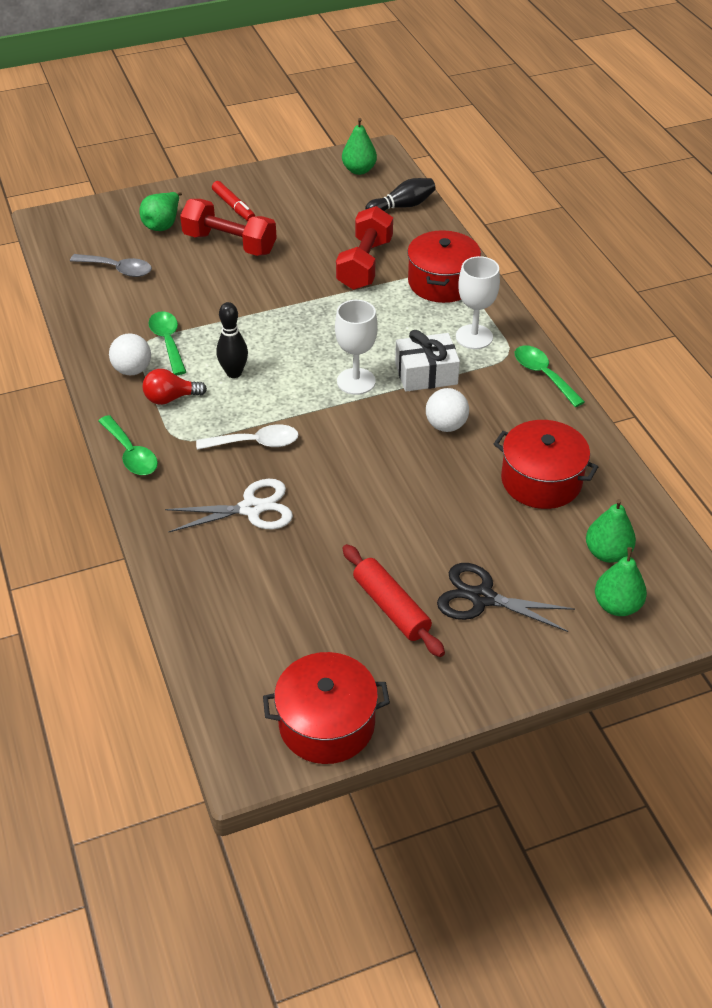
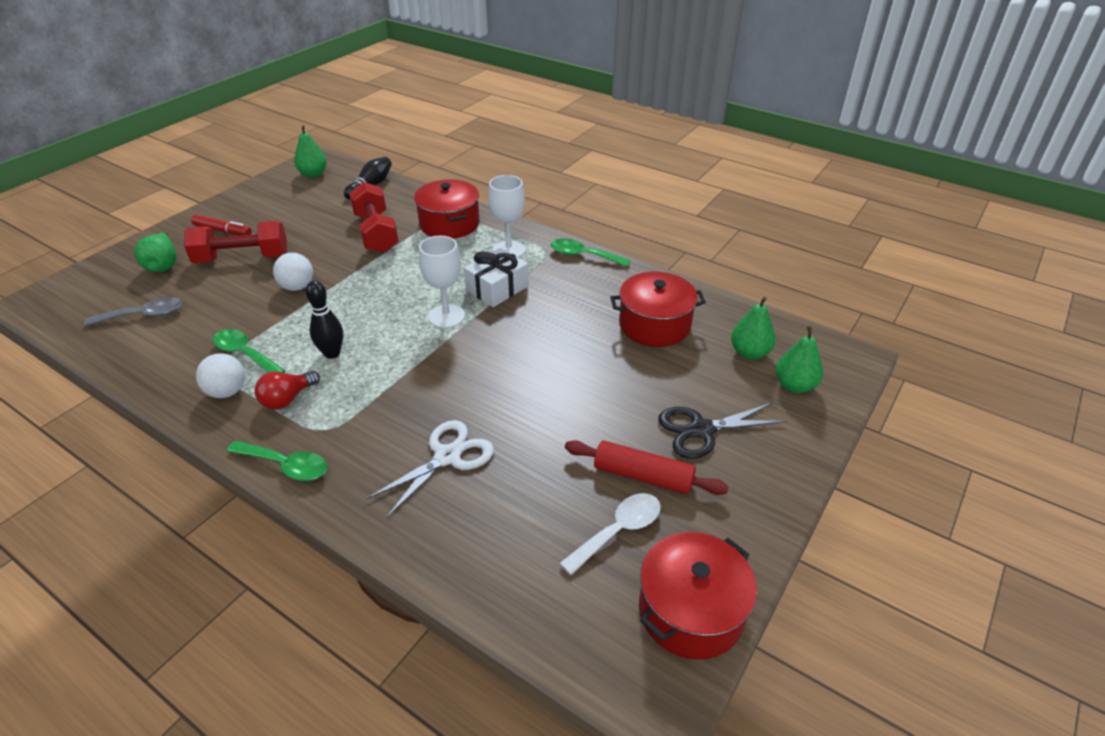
camera: 35 degrees left, 5 degrees down
(256, 443) = (402, 400): white spoon -> white spoon (618, 531)
(446, 425) = (548, 318): white ball -> white ball (297, 287)

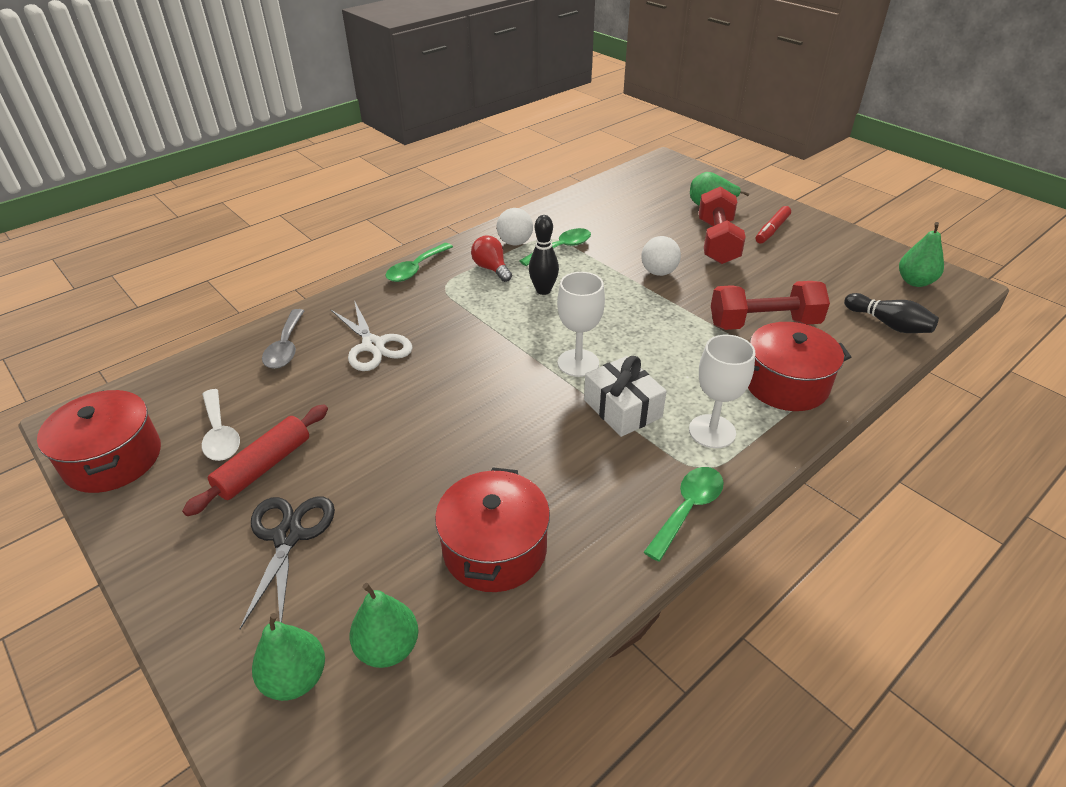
camera: 105 degrees right, 0 degrees up
(144, 315) = (633, 203): grey spoon -> grey spoon (286, 347)

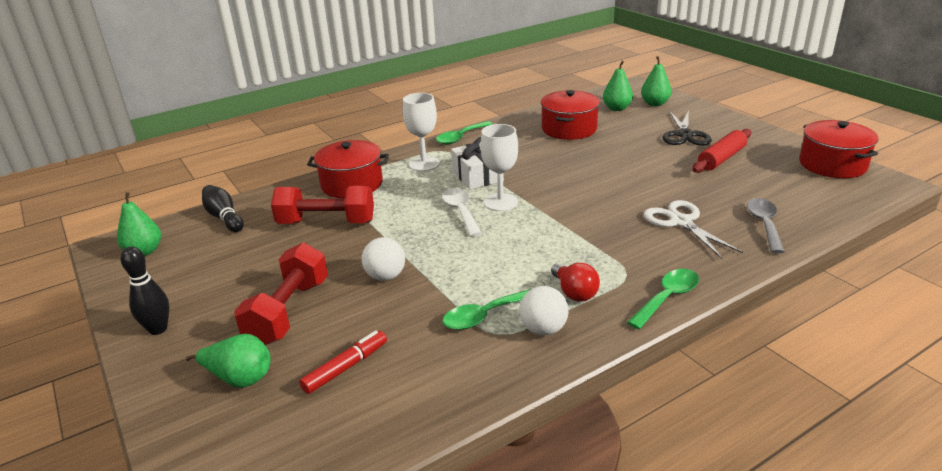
camera: 170 degrees left, 10 degrees down
(220, 434) = (768, 173): white spoon -> white spoon (461, 211)
(543, 290) = (517, 263): black bowling pin -> black bowling pin (158, 329)
(772, 230) = (205, 325): red marker -> red marker (346, 367)

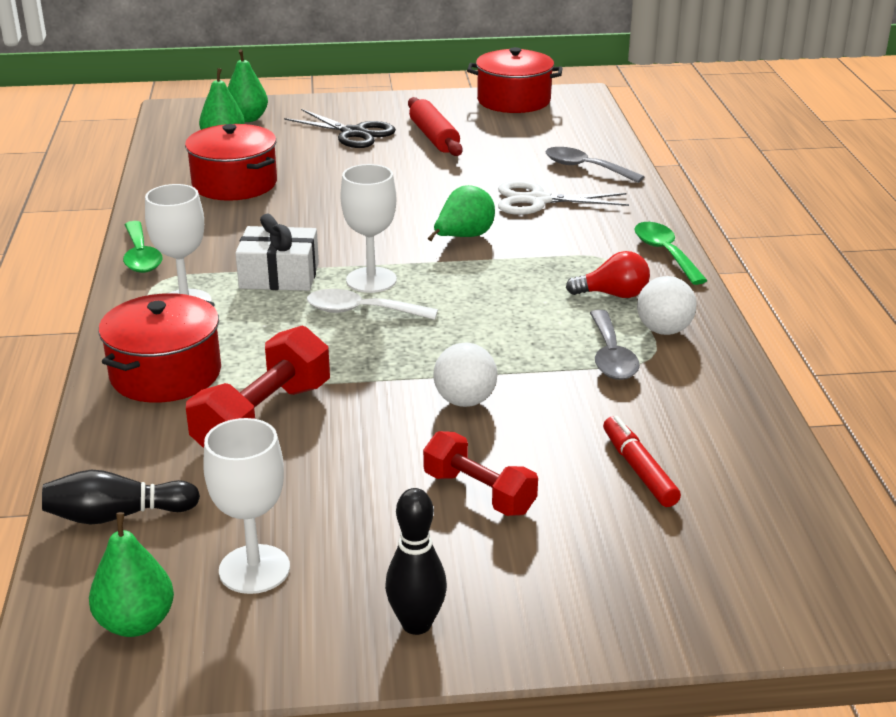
camera: 65 degrees left, 0 degrees up
(193, 266) = (254, 569): none -> white goblet
(240, 378) = (602, 557): green pear -> green pear (463, 237)
(288, 312) = (479, 493): red dumbbell -> red dumbbell, size x0.67
(485, 316) = (611, 356): green spoon -> grey spoon

